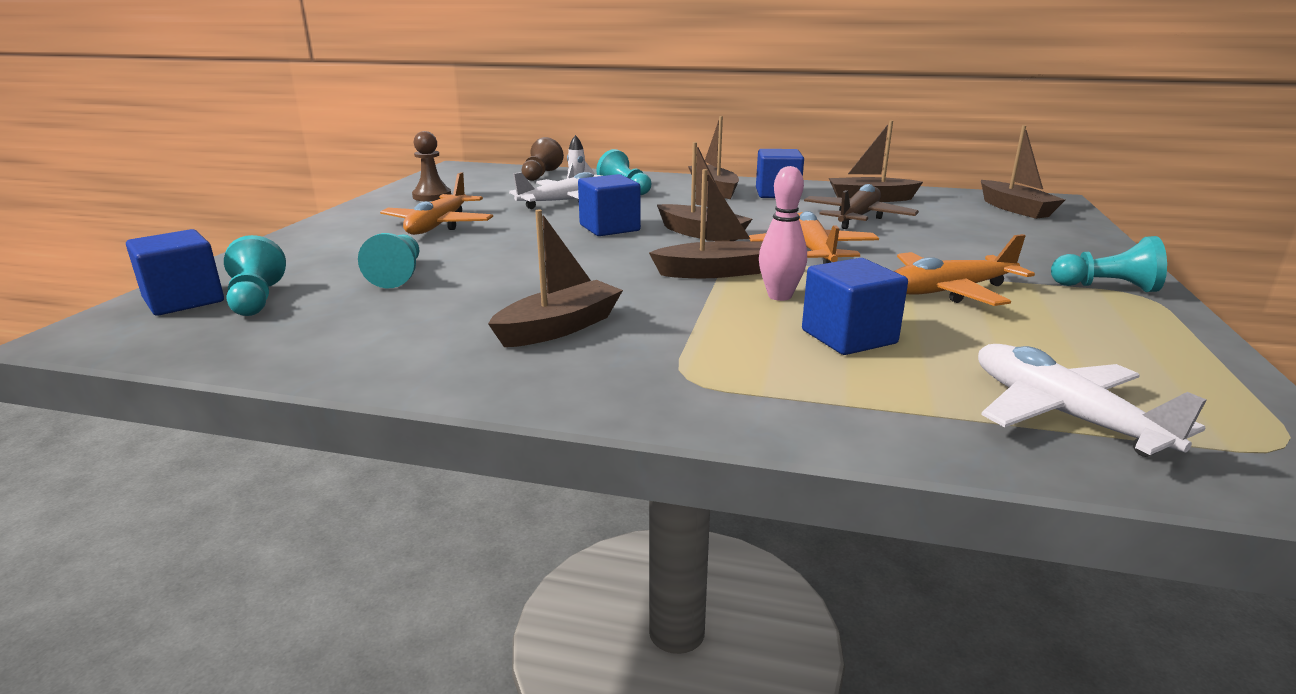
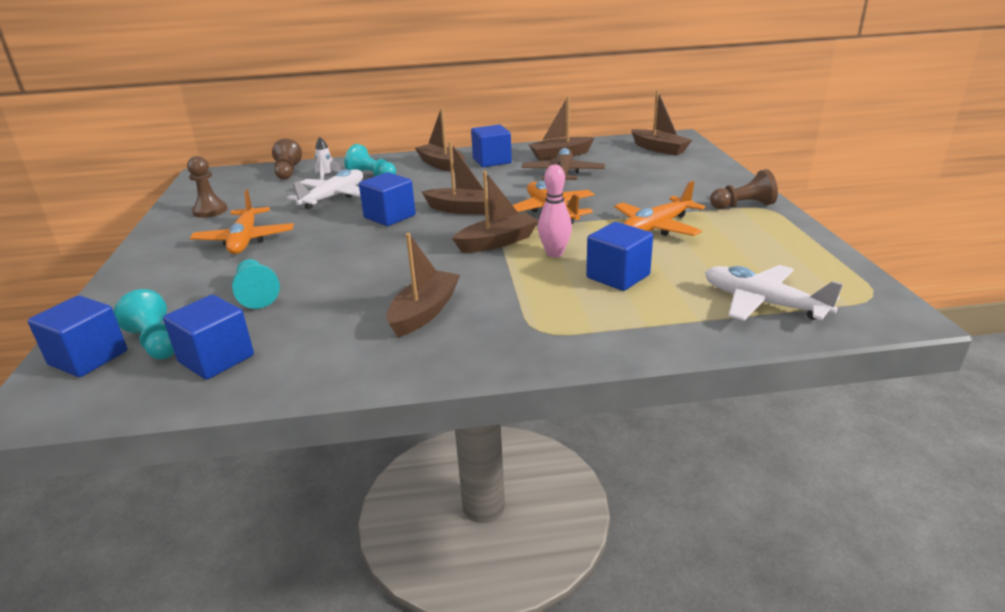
camera: 20 degrees left, 5 degrees up
(294, 327) = (216, 359): none -> blue cube
(1106, 287) = (743, 206): turquoise pawn -> brown pawn

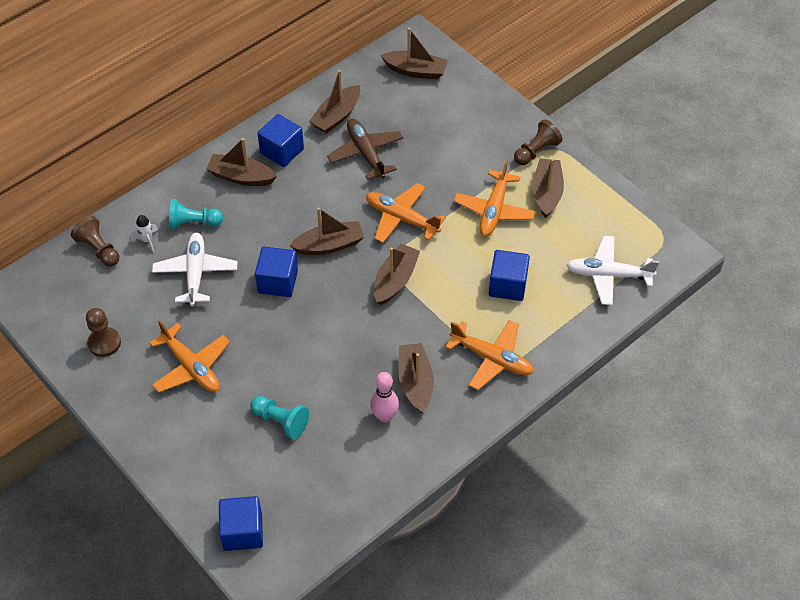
camera: 35 degrees left, 25 degrees up
(155, 342) = (269, 497): turquoise pawn -> none
(216, 359) = (328, 488): blue cube -> none
(535, 323) = (492, 358): none -> orange plane
(554, 253) = (447, 276): pink bowling pin -> pink bowling pin (384, 416)
(731, 231) = (547, 193): none -> brown boat

